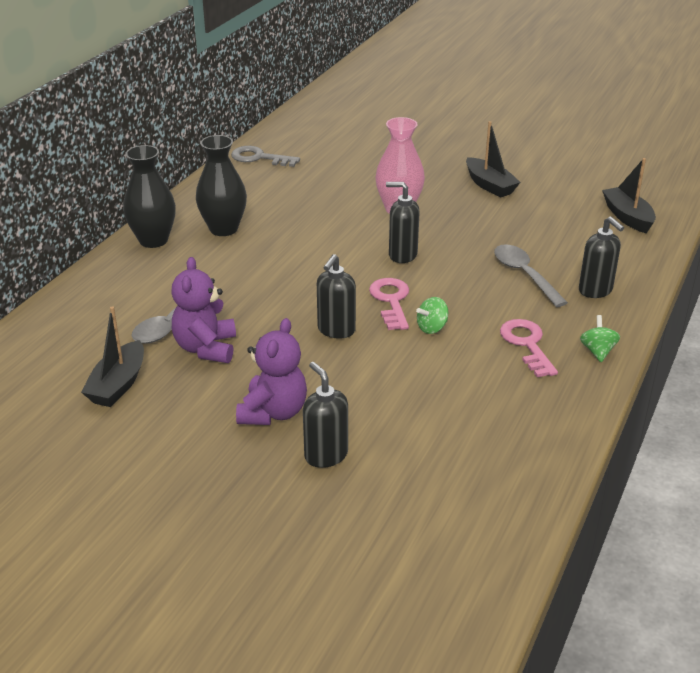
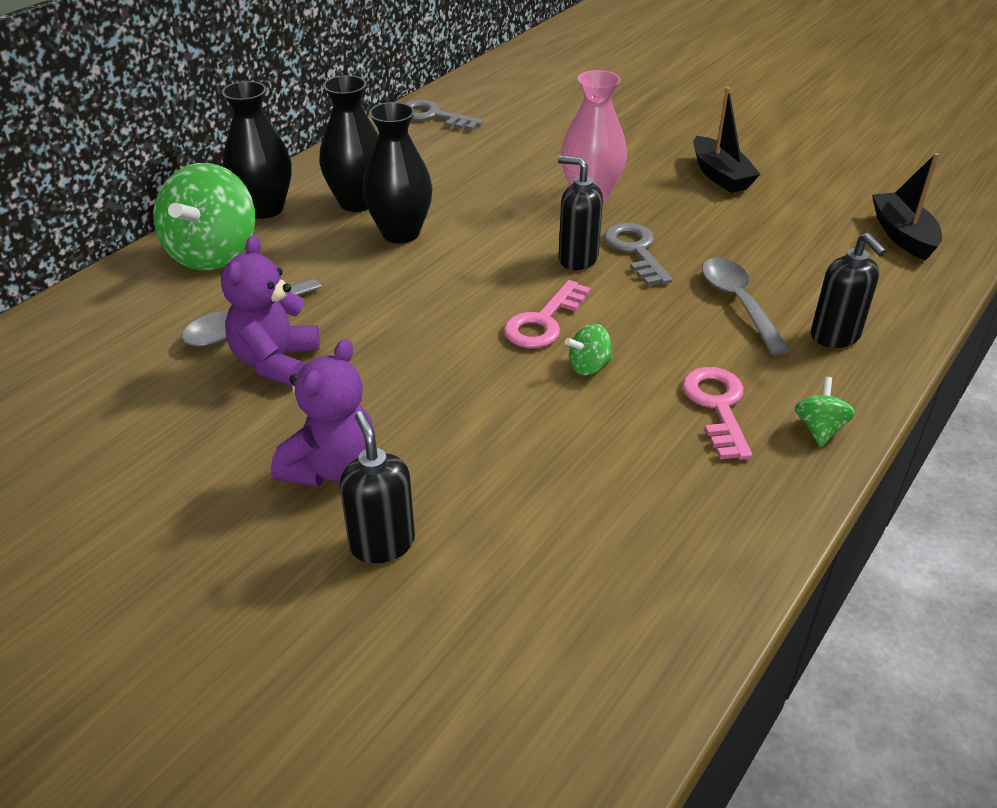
camera: 10 degrees right, 5 degrees up
(118, 385) = (143, 401): black boat -> none
(127, 277) = (213, 254): none -> green spinning top
(265, 248) = (400, 233): none -> black vase
(336, 330) = (456, 355): black soap dispenser -> none
(391, 301) = (543, 322): pink key -> pink key turned 150 degrees counterclockwise
(443, 245) = (635, 251): none -> grey key

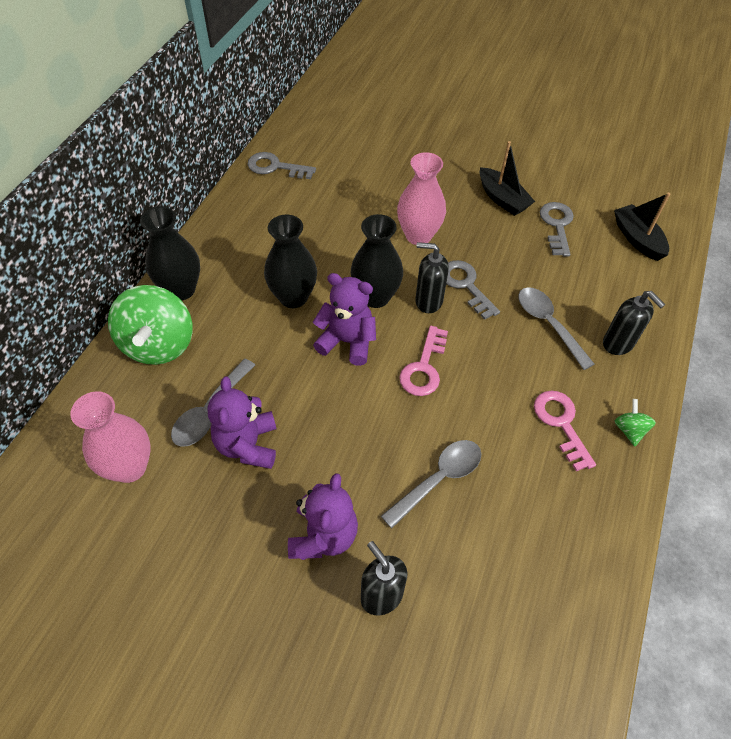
camera: 15 degrees left, 15 degrees up
(119, 360) = (129, 467): none -> pink vase
(357, 202) = (249, 270): black vase -> black vase (375, 297)
(451, 283) = (347, 341): none -> purple teddy bear
(515, 436) = (438, 479): none -> grey spoon
(588, 366) = (467, 404): green spinning top -> none
(788, 209) = (557, 225): none -> grey key

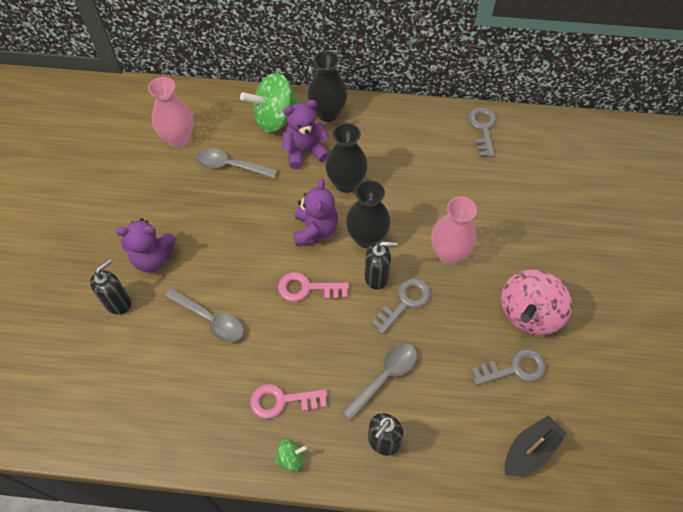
camera: 75 degrees right, 5 degrees up
(248, 445) = (210, 195): purple teddy bear -> purple teddy bear (305, 151)
(428, 301) = (376, 277): black soap dispenser -> black soap dispenser turned 90 degrees clockwise
(502, 199) = (529, 313): black boat -> pink spinning top
(561, 424) = (282, 401): pink key -> pink key turned 150 degrees counterclockwise

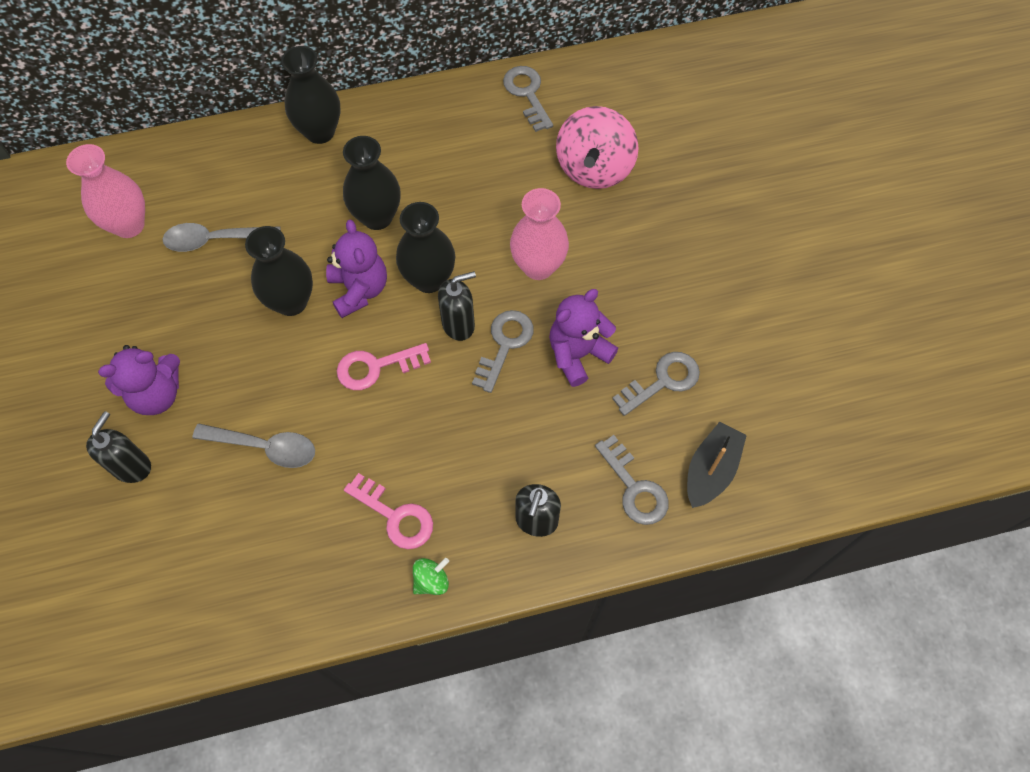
camera: 20 degrees left, 5 degrees up
(265, 223) = (291, 302): none -> black vase
(275, 118) = (252, 159): green spinning top -> none
(282, 401) = (395, 516): pink key -> pink key turned 120 degrees counterclockwise
(305, 151) = (308, 191): purple teddy bear -> purple teddy bear (578, 354)
(384, 377) = (511, 444): grey spoon -> none
(466, 443) = (634, 487): none -> grey key
(529, 313) = (658, 309): pink spinning top -> pink spinning top (594, 168)

